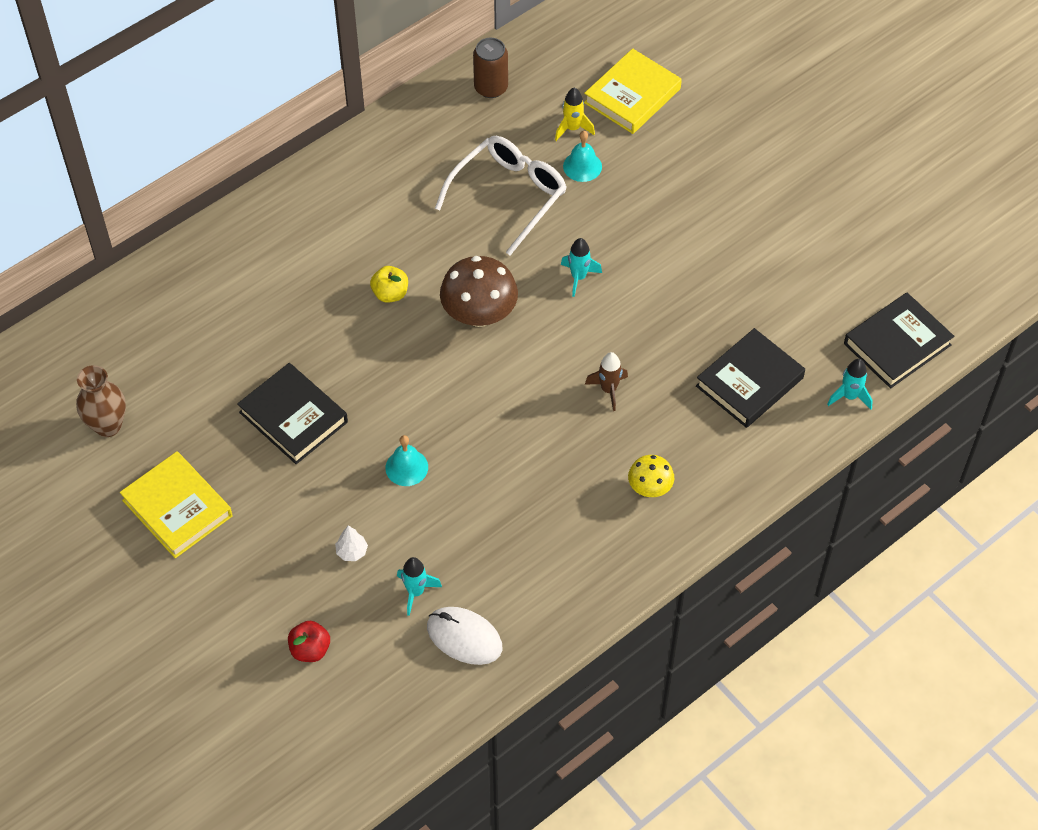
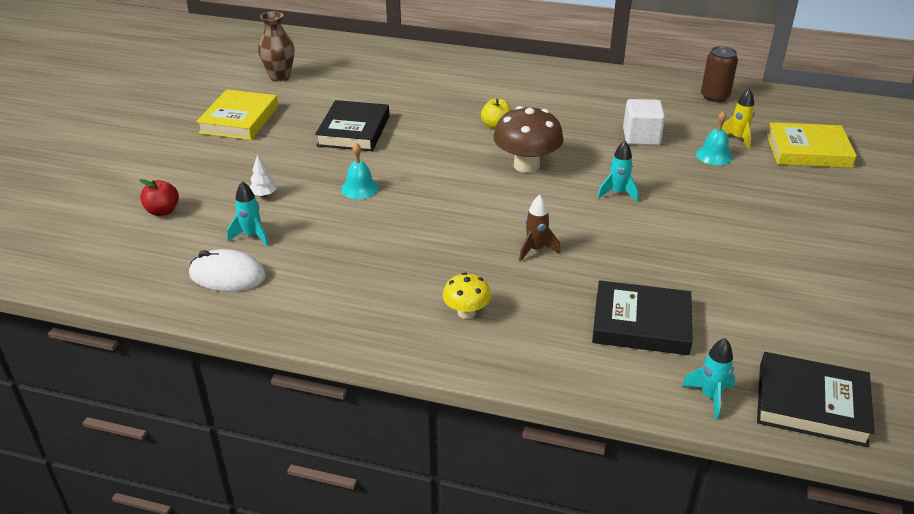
camera: 55 degrees right, 20 degrees down
(464, 637) = (227, 275): white mouse -> white mouse turned 75 degrees counterclockwise
(508, 196) = (641, 137): white glasses -> white cube

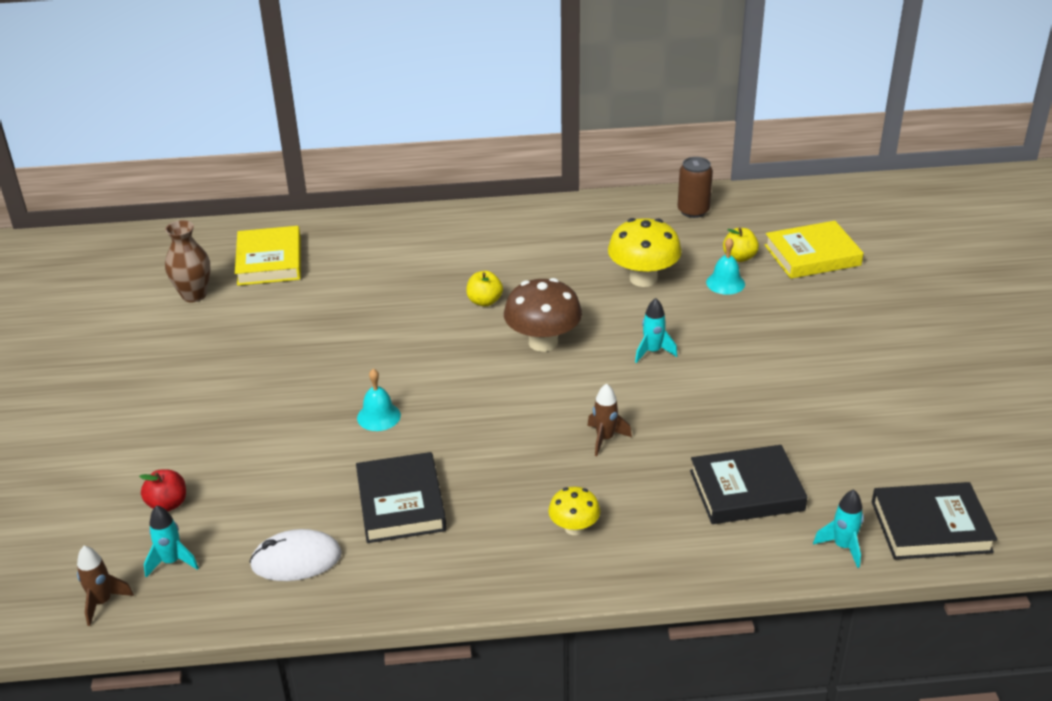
camera: 20 degrees left, 0 degrees up
(69, 267) = (102, 602): none -> brown rocket
(239, 120) = (181, 364): yellow book -> yellow book (269, 261)
(252, 236) = (293, 506): turquoise rocket -> turquoise rocket (172, 562)
(264, 195) = (274, 453): white tree -> none
(353, 131) = (328, 346): black book -> black book (400, 503)
(641, 137) = (643, 278): white cube -> yellow mushroom
(737, 139) = (739, 257): yellow rocket -> yellow apple

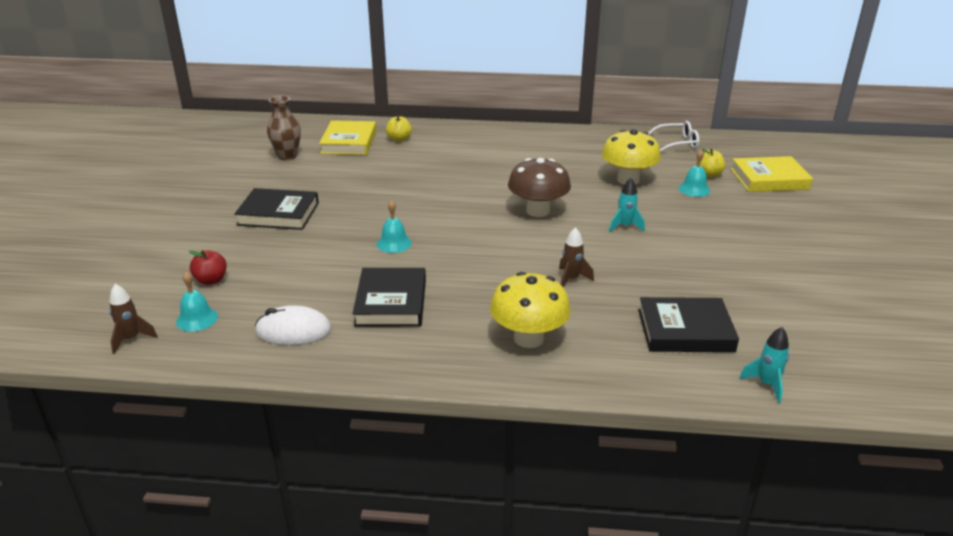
camera: 10 degrees right, 5 degrees down
(172, 562) = (197, 319): turquoise rocket -> turquoise bell
(484, 301) = (499, 181): yellow apple -> yellow apple (399, 139)
(574, 528) = (528, 338): yellow mushroom -> yellow mushroom, size x1.77
(693, 211) = (677, 143): brown can -> white glasses
(931, 527) = (852, 380): black book -> black book (278, 214)

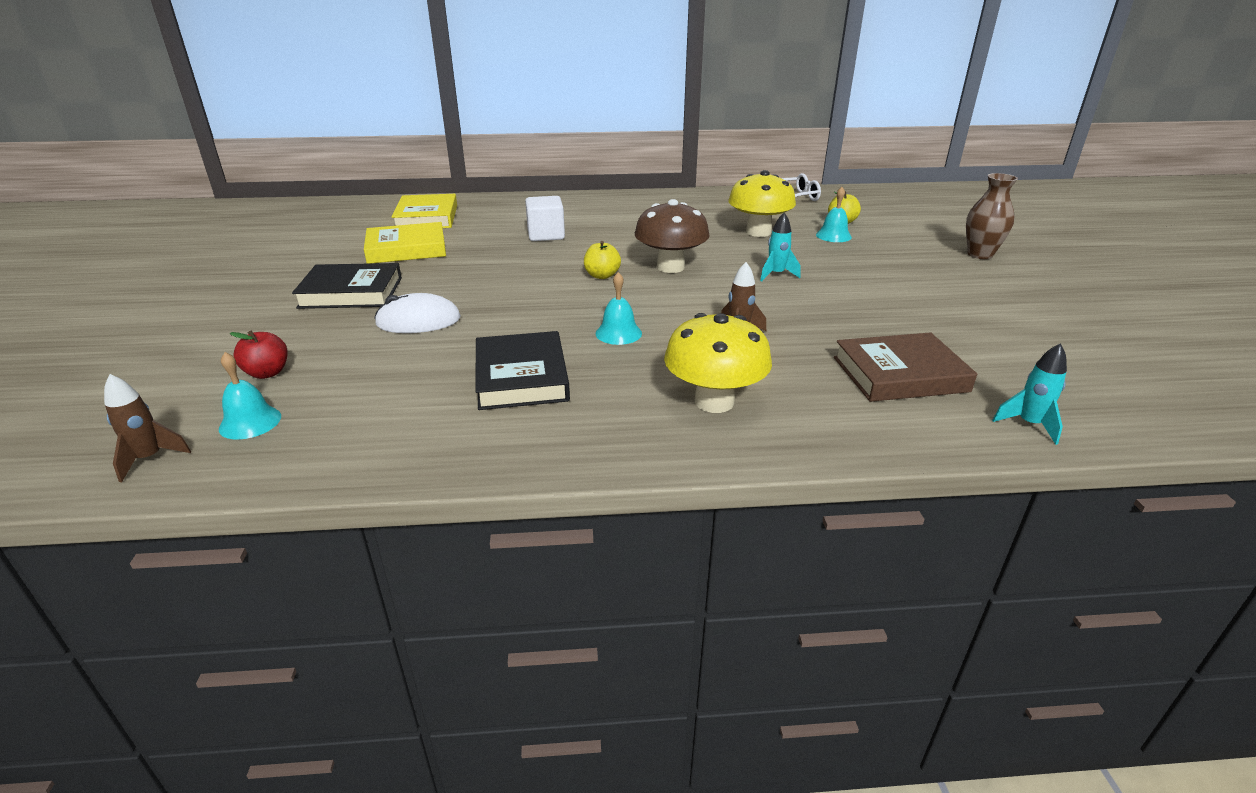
camera: 10 degrees left, 0 degrees up
(287, 156) = (353, 234): brown vase -> brown vase (980, 254)
(293, 330) = (394, 423): white mouse -> white mouse (418, 321)
(394, 243) = (507, 312): turquoise bell -> turquoise bell (618, 333)
(399, 139) = (486, 211): yellow apple -> yellow apple (602, 276)
(443, 169) = (546, 235): none -> white cube
(685, 330) = (899, 374): black book -> brown book
(769, 179) = (906, 222): yellow book -> yellow book (407, 249)

